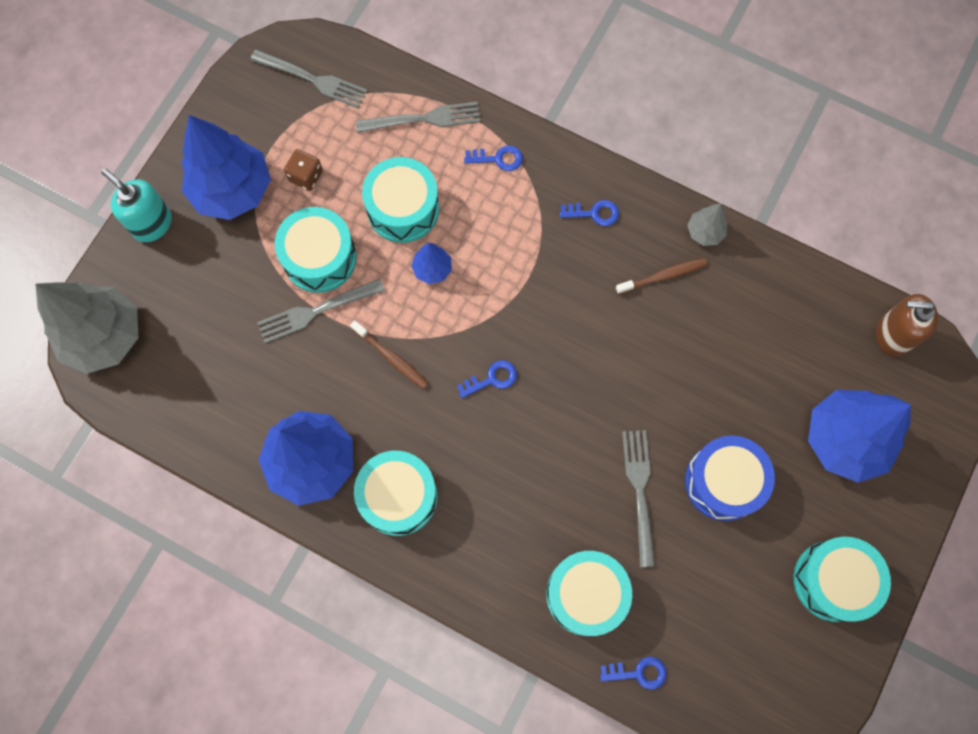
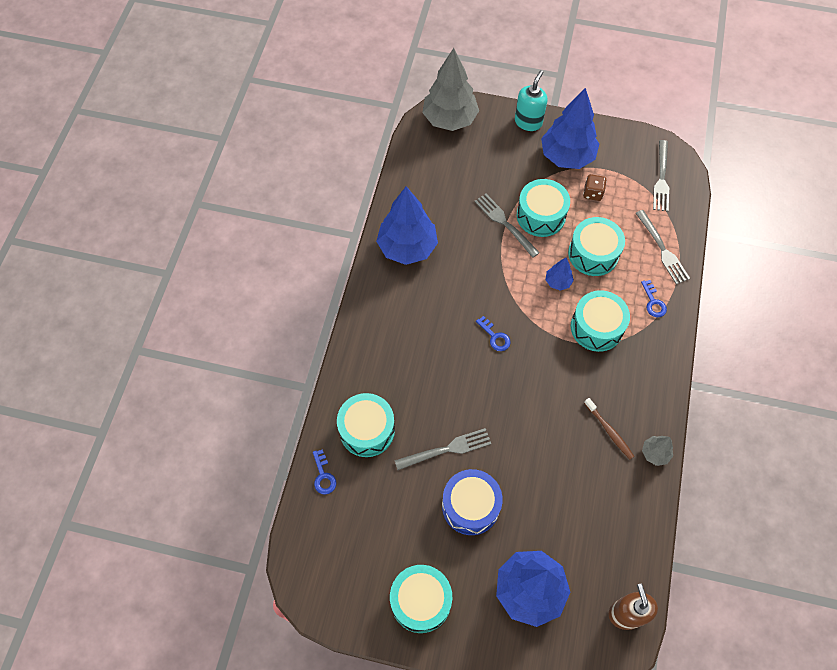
camera: 75 degrees right, 10 degrees down
(391, 357) = (489, 273): brown toothbrush -> none
(398, 496) = (400, 301): turquoise drum -> turquoise drum (596, 327)
(594, 213) = (638, 374): blue key -> none

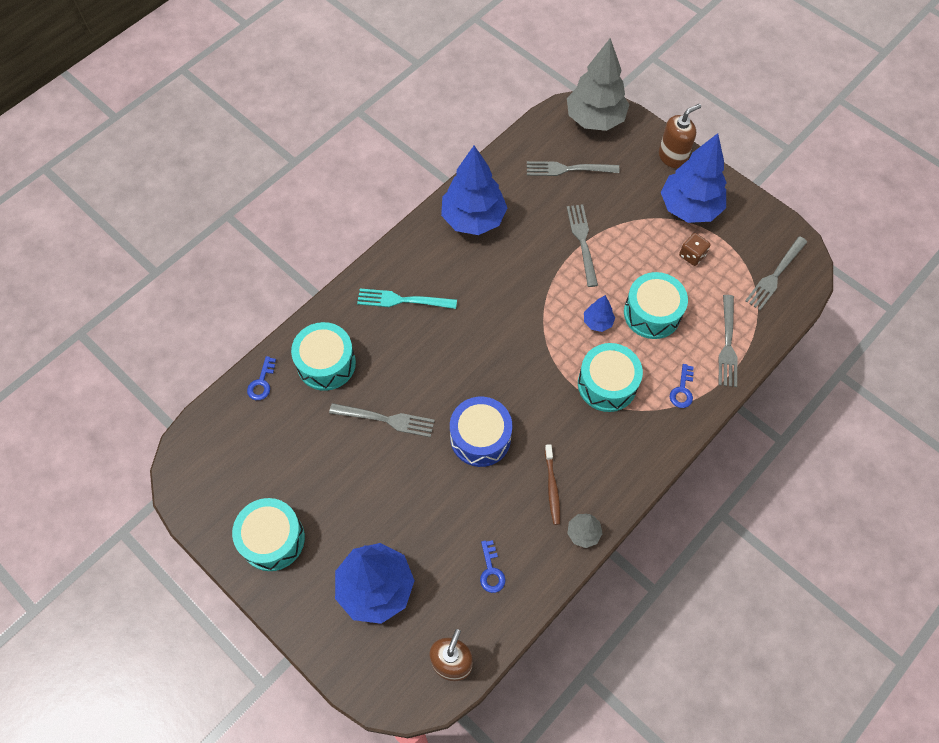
camera: 30 degrees right, 0 degrees up
(395, 344) = (403, 300): none -> turquoise fork
(455, 170) = (568, 169): none -> grey fork
(470, 506) = (373, 482): blue drum -> blue drum (480, 438)
(495, 337) = (501, 342): blue key -> blue key (491, 571)
(528, 122) = (672, 157): turquoise soap dispenser -> brown soap dispenser
(541, 215) = (624, 251): turquoise drum -> none

